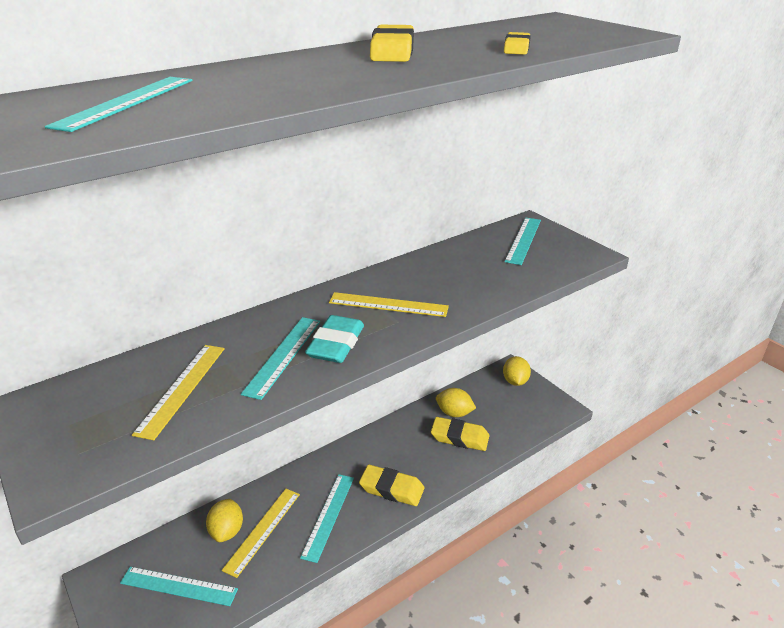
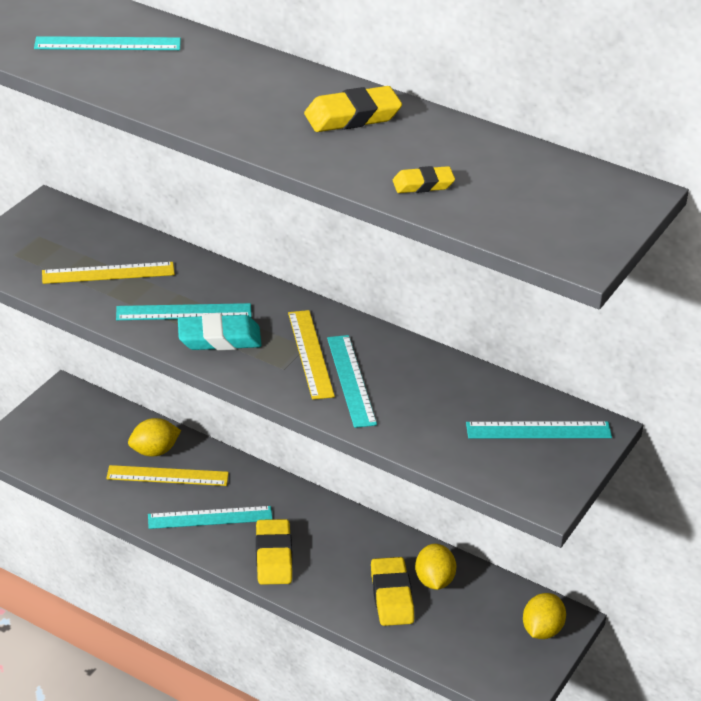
camera: 65 degrees right, 5 degrees up
(179, 586) = (81, 445): turquoise ruler -> turquoise ruler (351, 380)
(515, 381) = (542, 630): yellow lemon -> yellow lemon turned 45 degrees counterclockwise

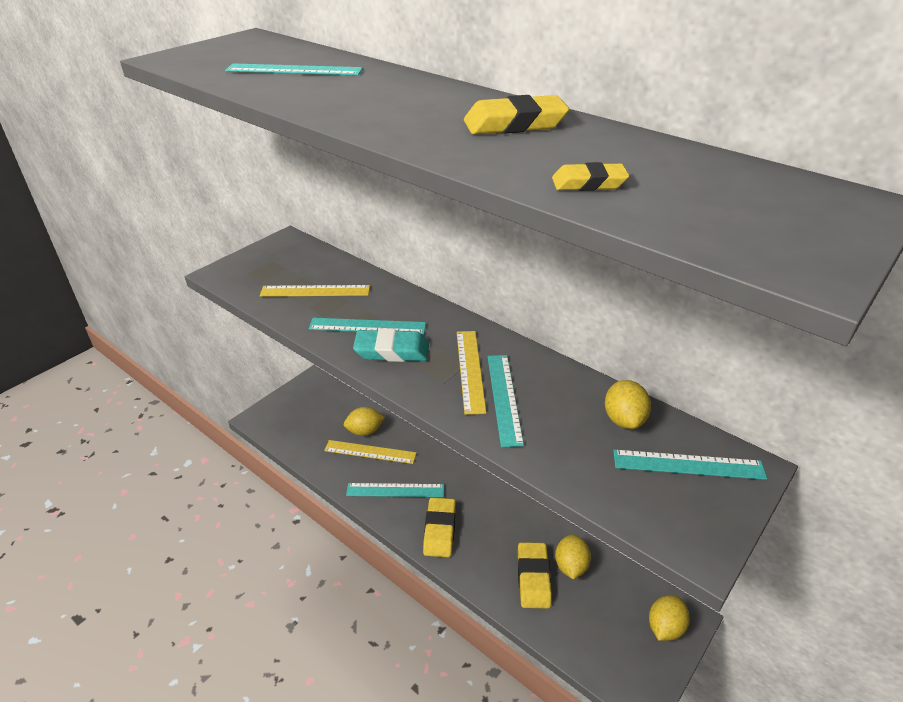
camera: 10 degrees right, 0 degrees up
(476, 393) = (624, 419): none -> yellow lemon

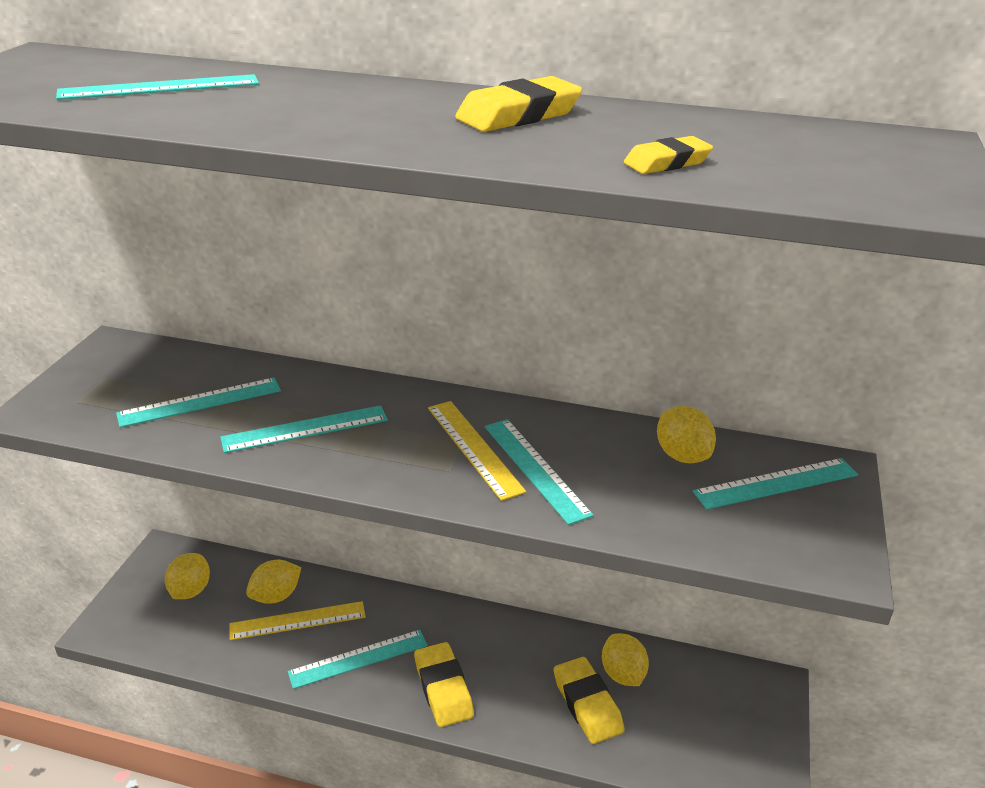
camera: 25 degrees left, 5 degrees down
(315, 291) = (200, 402): yellow ruler -> turquoise ruler
(392, 351) = (359, 451): turquoise eraser -> none
(665, 627) = (757, 704): yellow lemon -> yellow lemon (190, 590)

